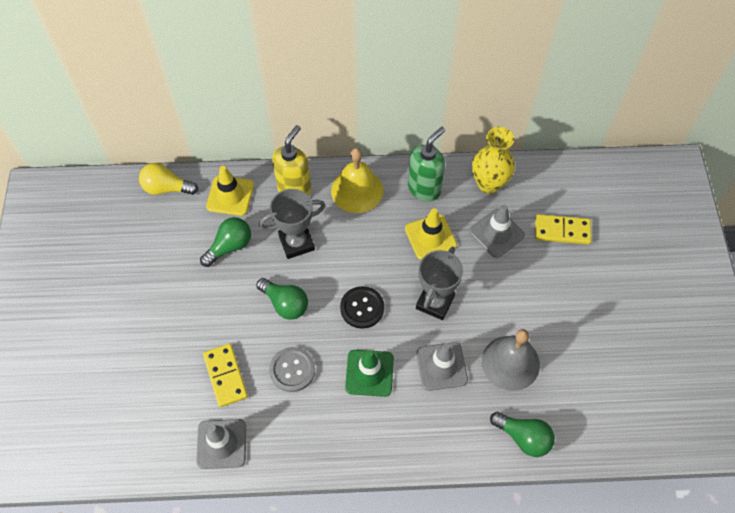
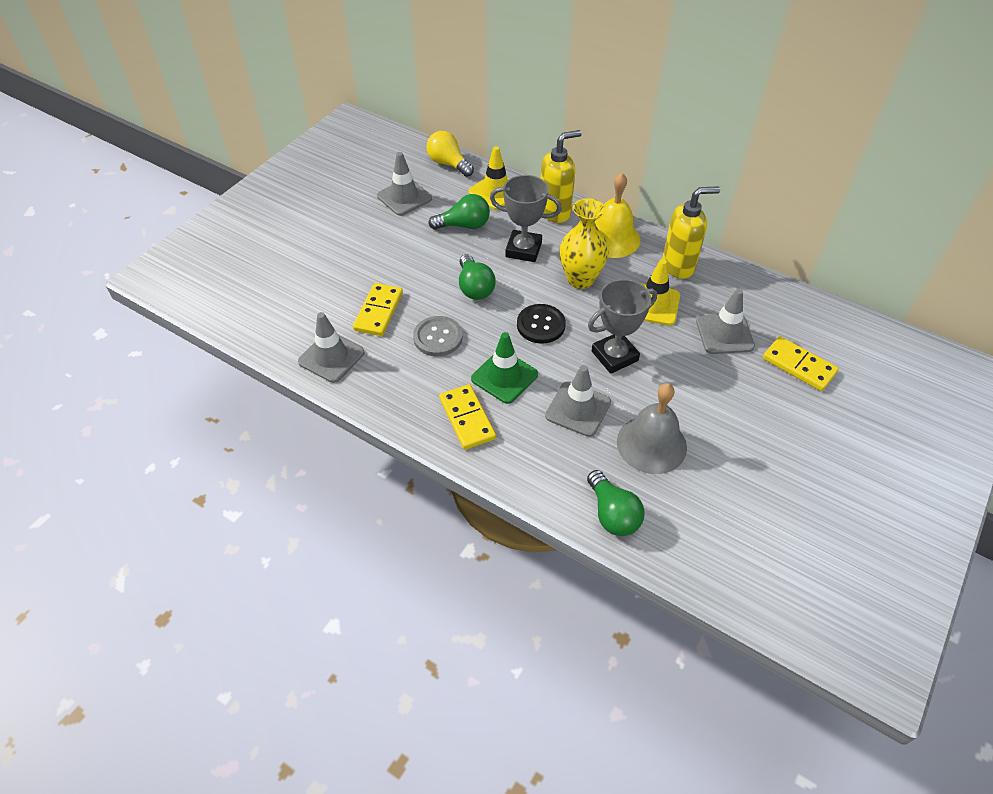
camera: 35 degrees right, 10 degrees down
(155, 247) = (404, 197): none -> grey traffic cone
(369, 428) = (467, 418): none -> yellow domino
(424, 189) = (678, 266): green soap dispenser -> yellow soap dispenser
(489, 184) = (748, 292): yellow vase -> yellow vase (580, 279)

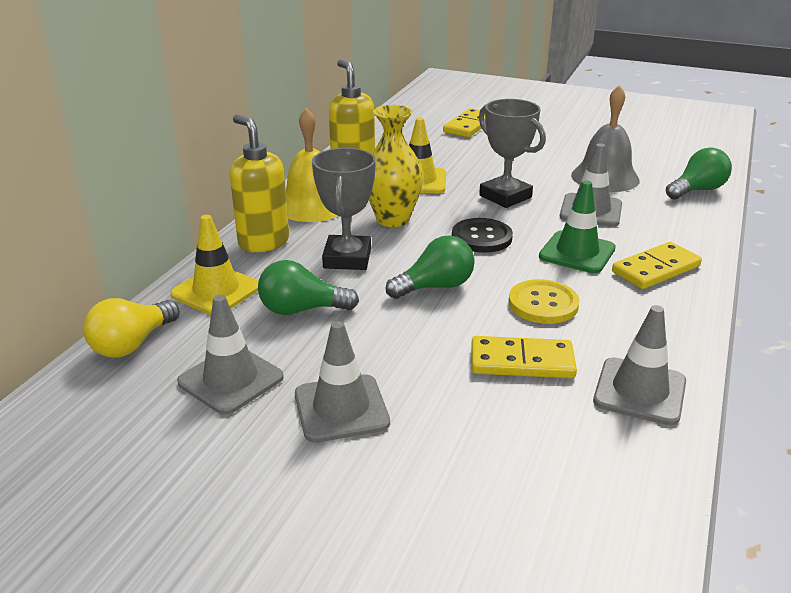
camera: 100 degrees left, 20 degrees down
(438, 337) = (543, 304): grey button -> yellow button
(464, 225) = (302, 310): green light bulb -> green light bulb turned 75 degrees counterclockwise
(724, 334) = (445, 151): grey traffic cone -> grey traffic cone (341, 408)

